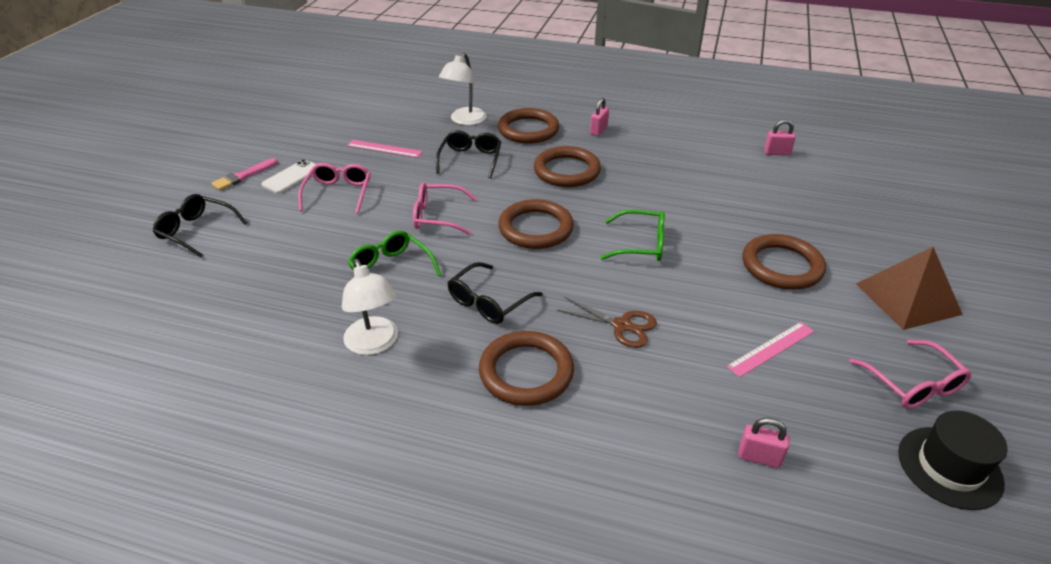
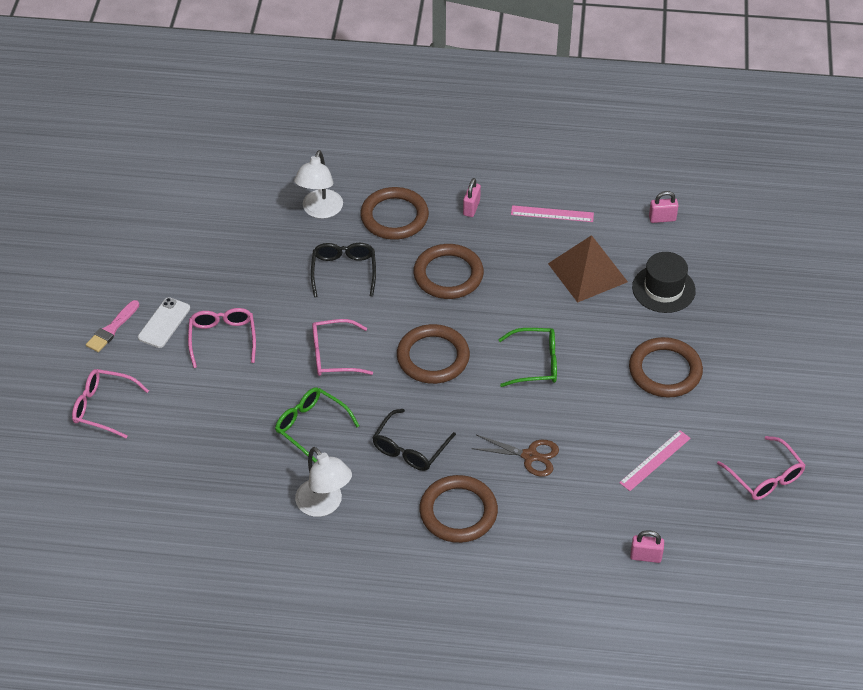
camera: 10 degrees left, 10 degrees up
(197, 231) = (103, 407): black glasses -> pink glasses
(384, 149) = (246, 267): pink ruler -> pink ruler (552, 214)
(907, 299) = (771, 392): brown pyramid -> brown pyramid (587, 272)
(949, 467) = (782, 543): black hat -> black hat (663, 289)

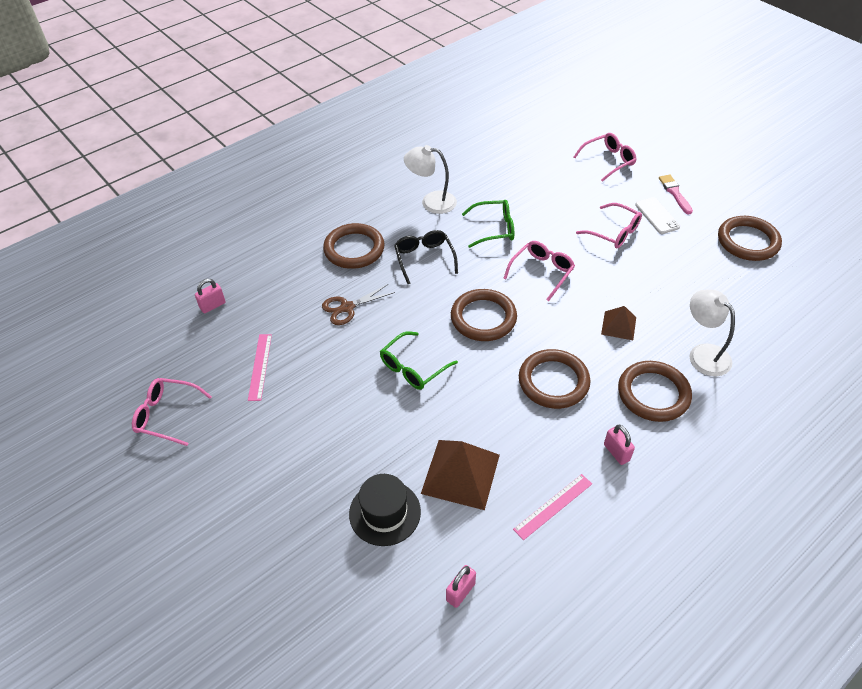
camera: 135 degrees right, 0 degrees up
(344, 271) = (618, 325): black glasses -> brown pyramid
(665, 371) = (314, 438): brown ring -> brown ring (748, 241)

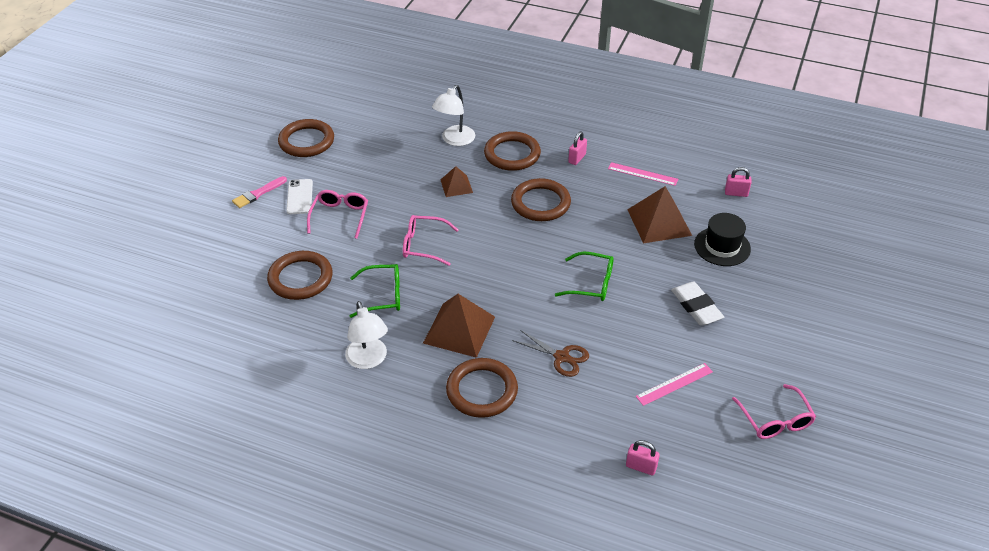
camera: 120 degrees left, 5 degrees down
(325, 434) = (696, 306): none -> white eraser
(424, 259) = (459, 330): black glasses -> brown pyramid
(483, 318) = (505, 262): brown ring -> brown ring (300, 278)
(494, 229) = (383, 296): green glasses -> green glasses turned 120 degrees clockwise
(608, 161) = (224, 248): pink glasses -> none
(657, 216) = (300, 197): white phone -> white phone turned 45 degrees counterclockwise

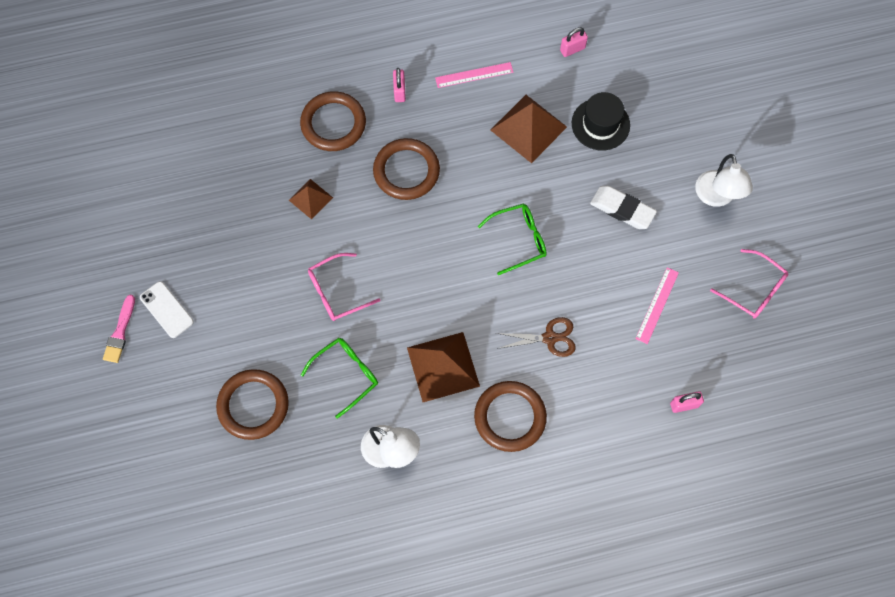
camera: 35 degrees left, 25 degrees up
(306, 141) = (110, 233): brown ring -> none
(340, 216) = (228, 308): pink glasses -> none
(454, 140) = (262, 139): white lamp -> white lamp (716, 197)

